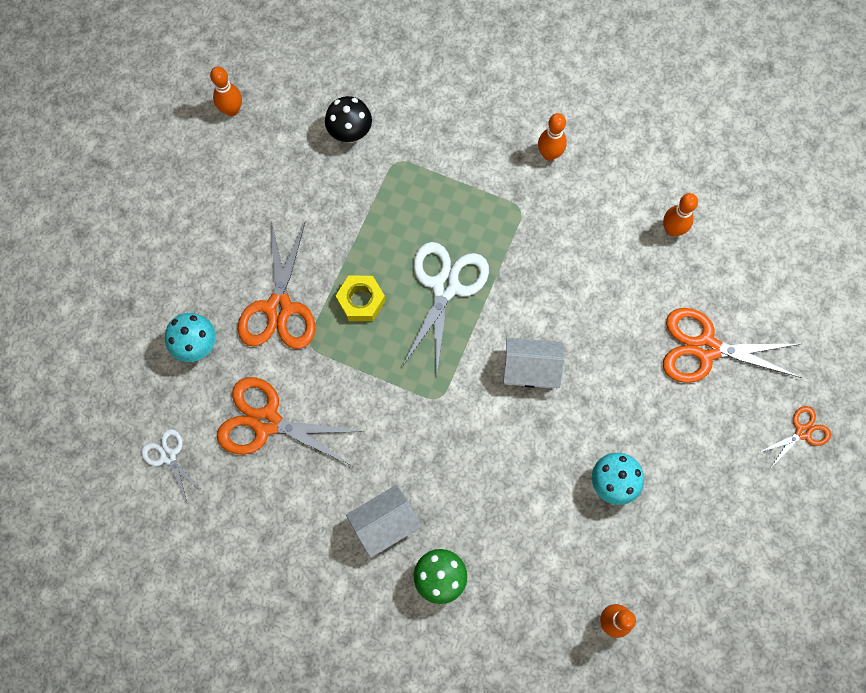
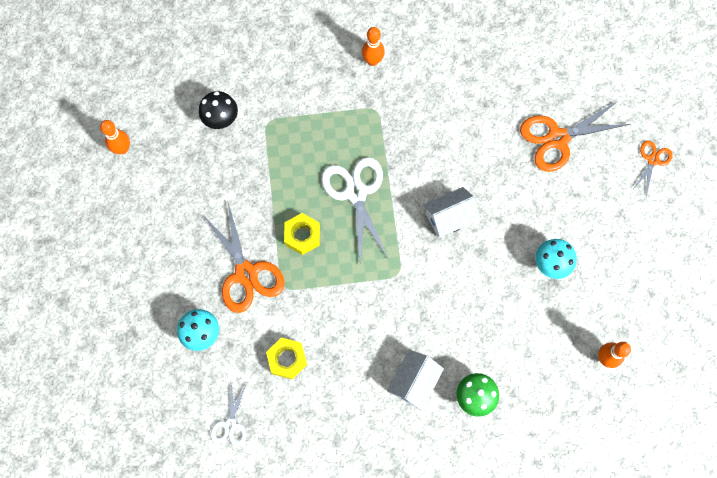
camera: 30 degrees left, 0 degrees up
(168, 456) = (230, 425): white scissors -> white scissors turned 105 degrees counterclockwise
(267, 422) = (287, 359): orange scissors -> yellow nut
(672, 230) = (487, 69): orange bowling pin -> none

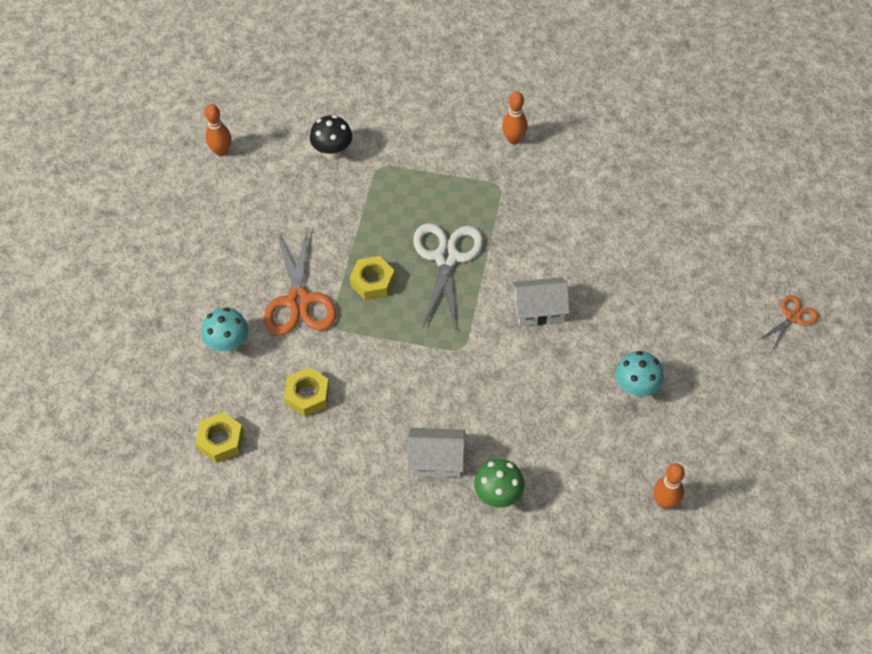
camera: 20 degrees right, 15 degrees down
(230, 425) = (221, 441): white scissors -> yellow nut
(414, 382) = (436, 460): white house -> white house turned 45 degrees clockwise
(557, 138) = (690, 266): orange scissors -> none

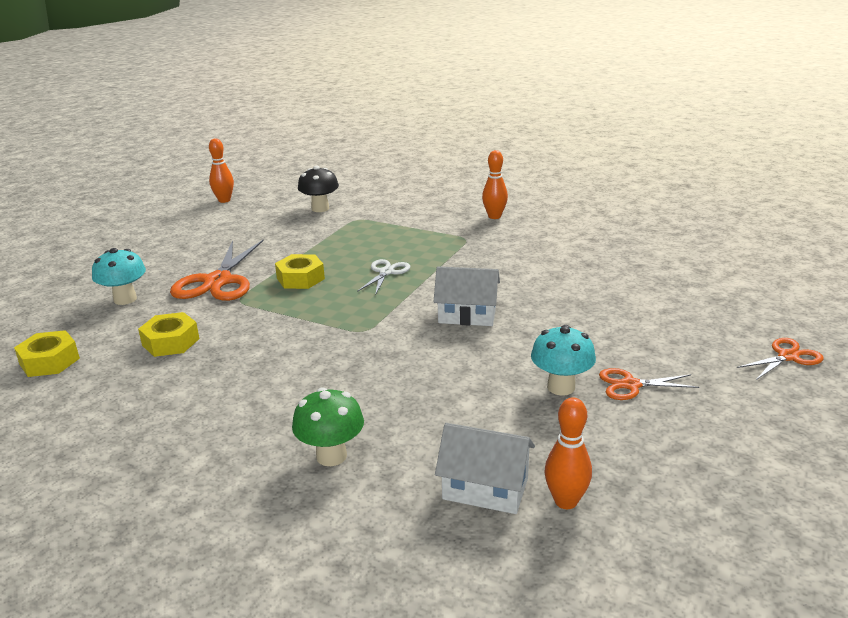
camera: 15 degrees right, 30 degrees down
(436, 460) = (275, 411): white house -> white house (485, 488)
(446, 258) = (386, 272): white scissors -> white scissors, size x0.53
(685, 375) = (631, 385): none -> orange scissors

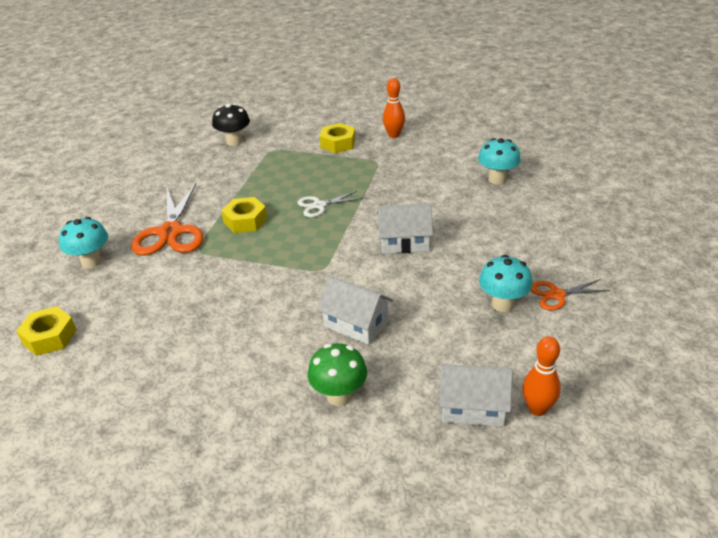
camera: 10 degrees left, 10 degrees up
(170, 342) = (154, 302): yellow nut -> yellow nut (338, 143)
(224, 200) = (139, 140): orange bowling pin -> none
(380, 387) = (356, 324): none -> white house
(386, 272) = (319, 205): white scissors -> white scissors turned 120 degrees counterclockwise
(597, 266) = (497, 179): none -> turquoise mushroom
(788, 357) = (668, 252): orange scissors -> none

